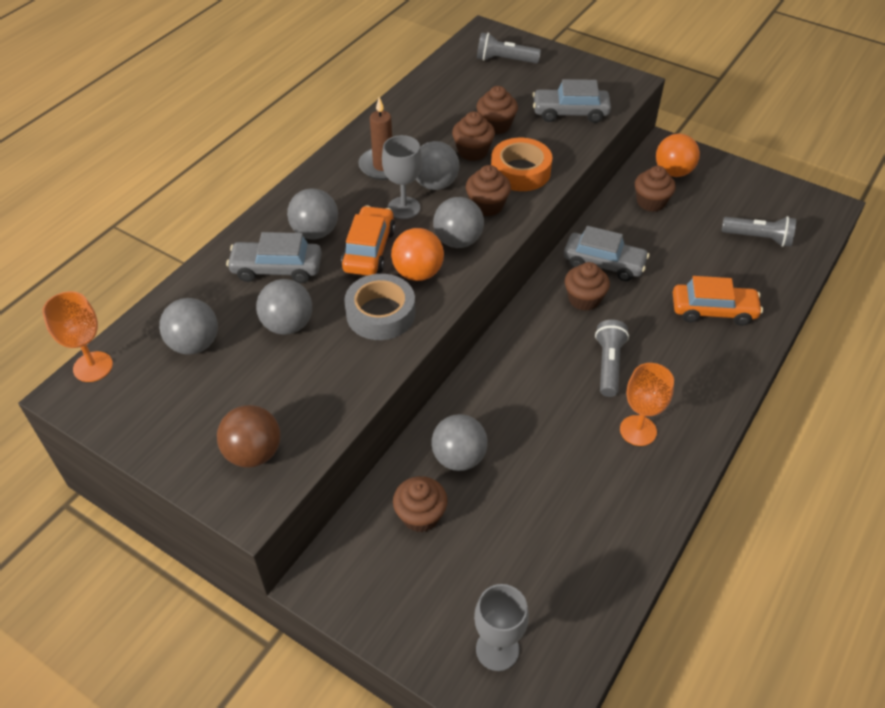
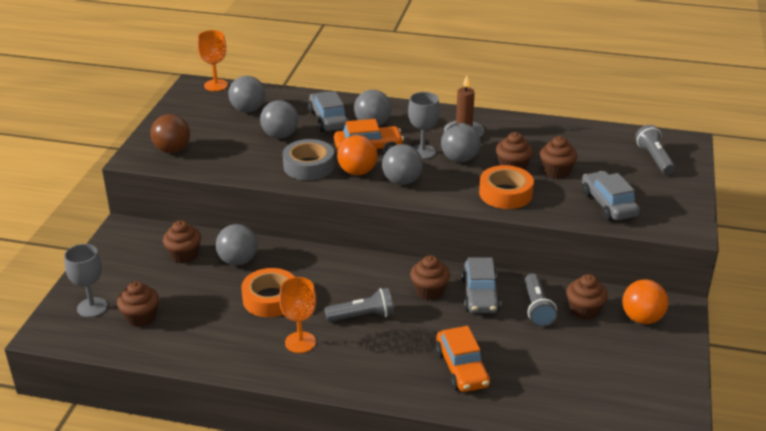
camera: 70 degrees right, 15 degrees down
(487, 206) = (451, 186): brown cupcake -> brown cupcake (141, 317)
(549, 441) = (270, 299): none -> orange tape
(758, 238) = (585, 388): grey flashlight -> grey flashlight (537, 308)

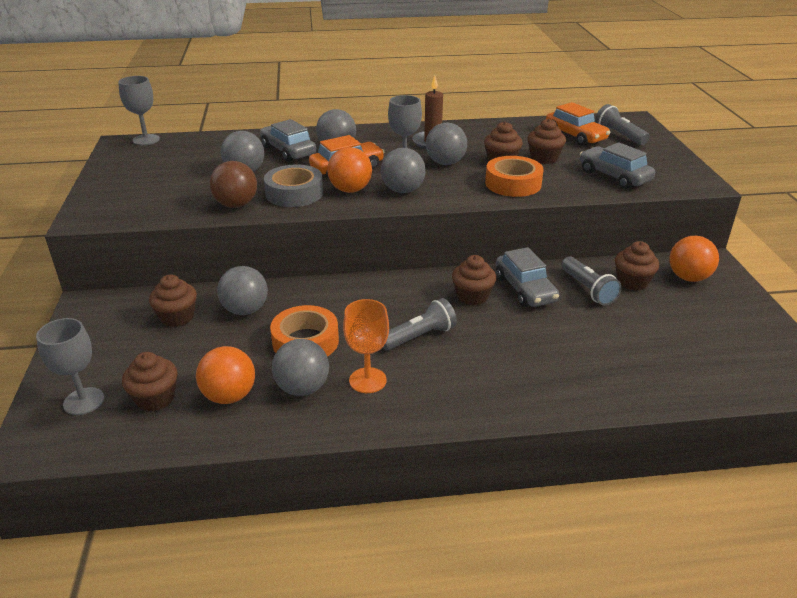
camera: 20 degrees left, 0 degrees up
(172, 150) = (126, 203): brown ball -> brown ball (236, 205)
(193, 329) = (229, 396): none -> orange ball
(216, 85) = (146, 140): orange goblet -> grey goblet
(248, 110) = (195, 155): grey ball -> grey ball (302, 388)
(462, 368) = (560, 365): orange car -> orange car (575, 136)

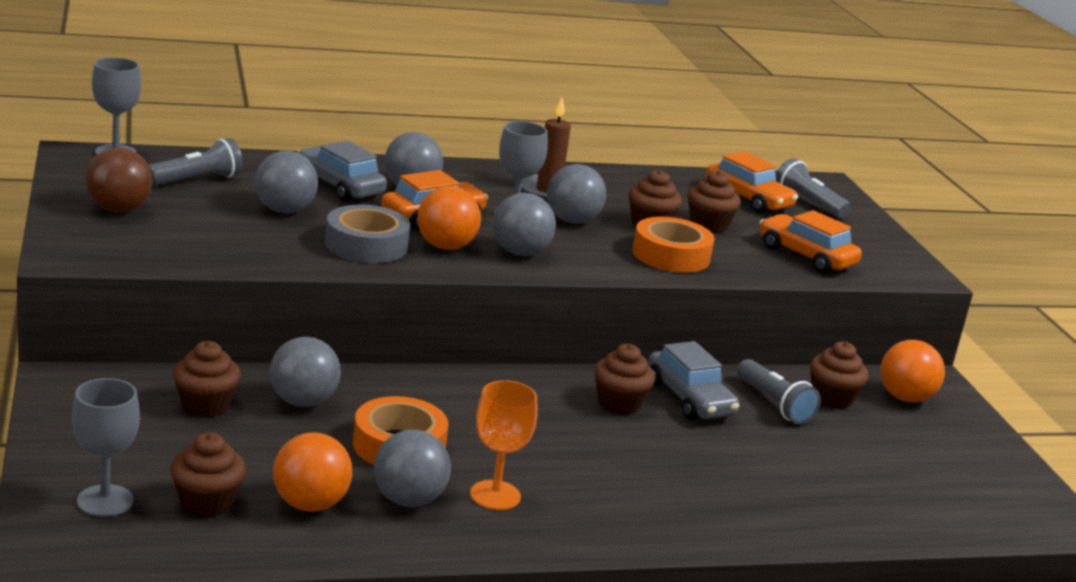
camera: 10 degrees left, 10 degrees down
(236, 205) = (287, 254): brown ball -> brown ball (118, 209)
(419, 336) = (555, 448): grey flashlight -> grey flashlight (197, 180)
(614, 176) = (806, 256): grey car -> orange car

